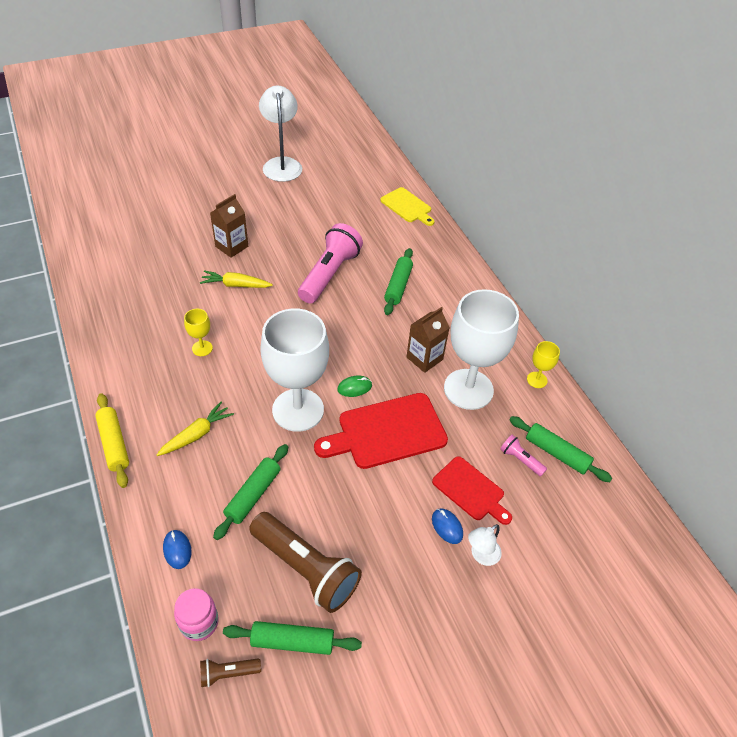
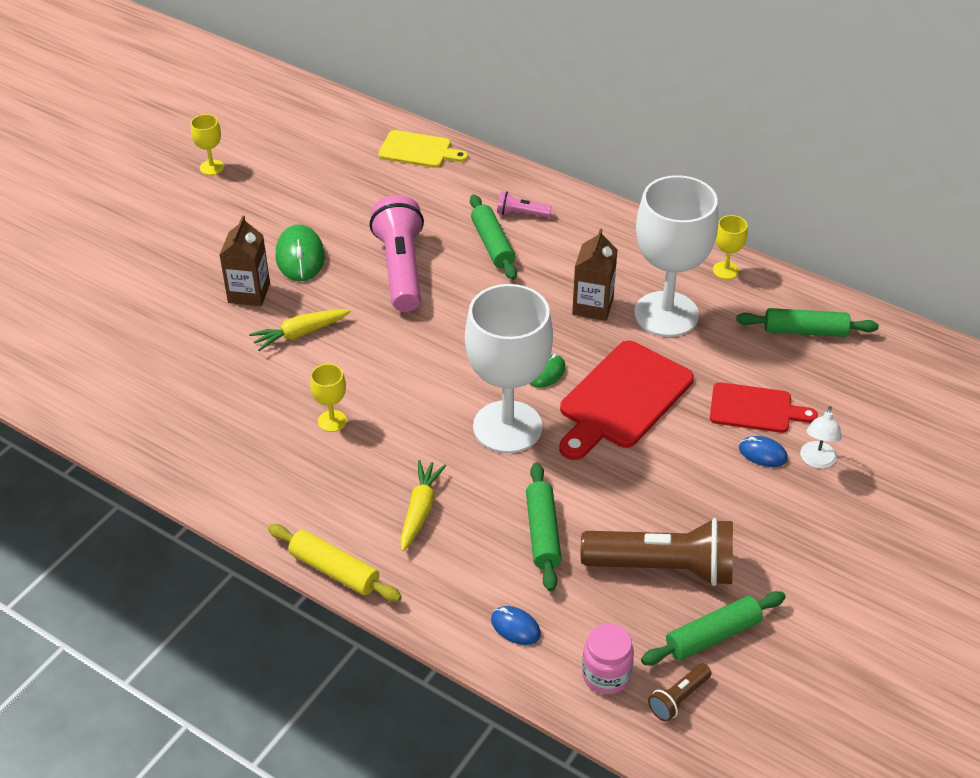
camera: 30 degrees left, 5 degrees down
(279, 239) = (300, 257): none -> green mouse
(282, 164) = (211, 167): white lamp -> yellow goblet
(520, 460) = (776, 355): pink flashlight -> pink flashlight (521, 214)

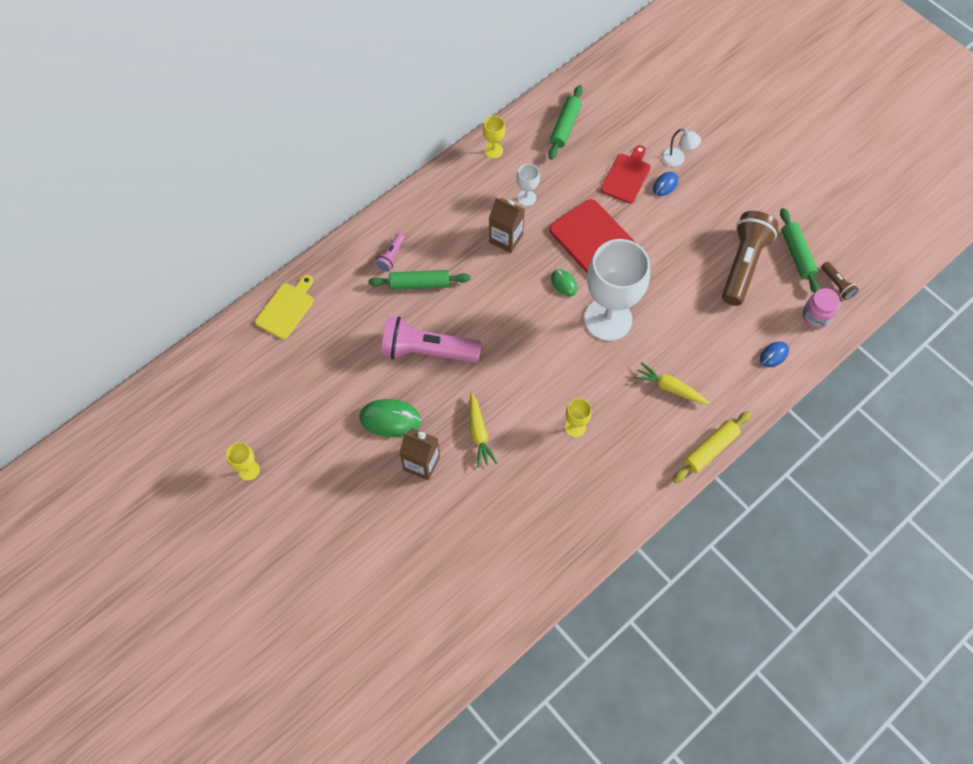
camera: 75 degrees left, 20 degrees up
(542, 533) = (703, 322): green rolling pin -> none
(666, 314) = (526, 198): white goblet -> white goblet, size x0.42

